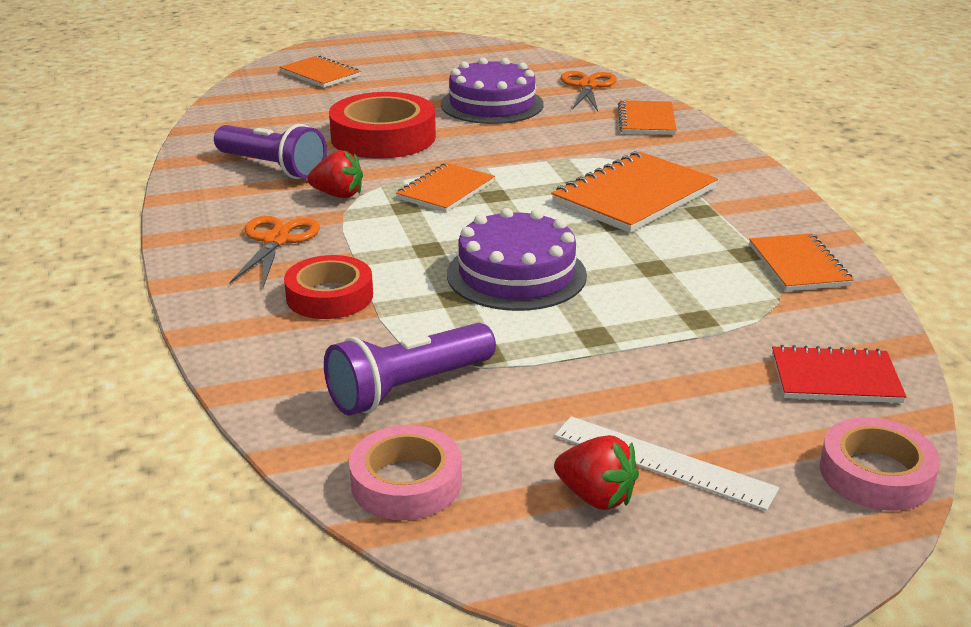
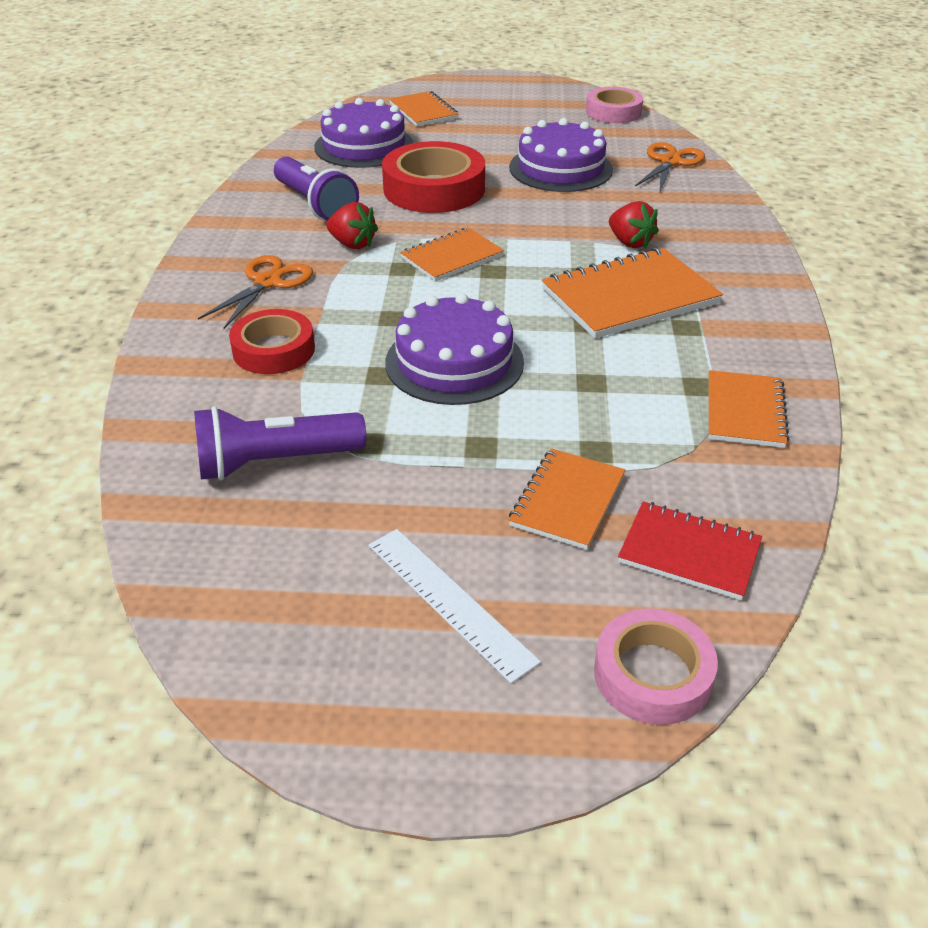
camera: 20 degrees right, 10 degrees up
(282, 111) = (364, 146): none -> purple cake
(406, 482) = (208, 559): pink tape -> pink tape (613, 112)
(596, 497) = (361, 621): red strawberry -> red strawberry (630, 242)
(646, 120) = (703, 211): orange notebook -> orange notebook (567, 501)

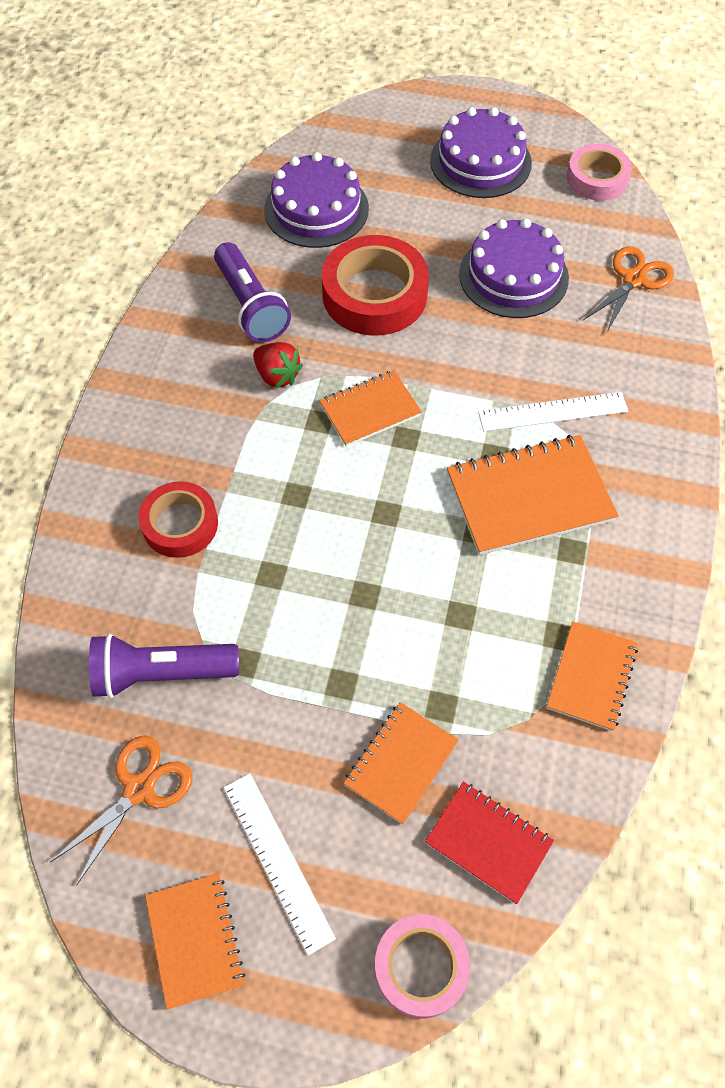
camera: 10 degrees right, 20 degrees up
(268, 282) = (188, 424): orange scissors -> orange scissors (139, 789)
(423, 111) = (390, 152): orange notebook -> orange notebook (195, 940)
(454, 362) = (341, 567): purple cake -> purple cake (480, 162)
(630, 242) = (553, 411): red strawberry -> white ruler

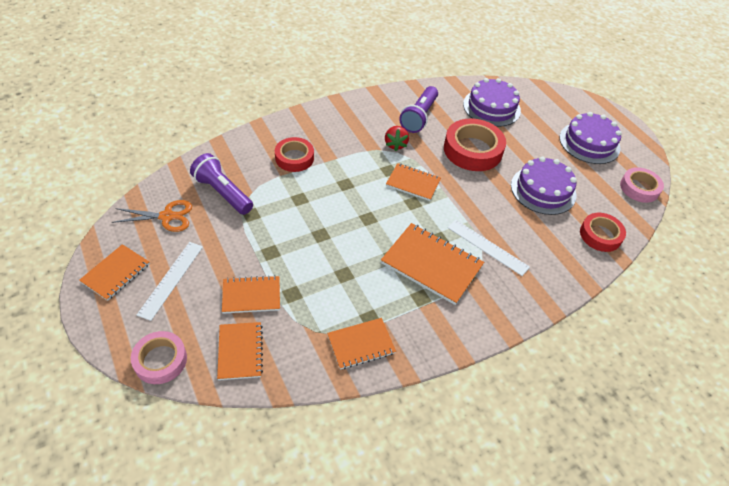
camera: 45 degrees right, 10 degrees down
(488, 842) = (240, 351): red notebook -> orange notebook
(633, 279) = (600, 235): orange scissors -> red tape

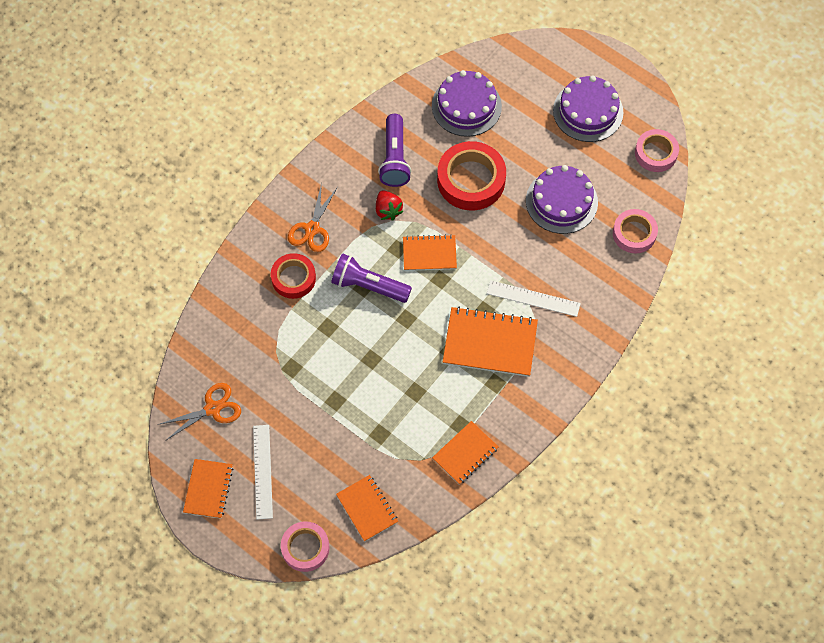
camera: 20 degrees left, 15 degrees up
(223, 193) = (248, 356): purple flashlight -> purple flashlight (368, 286)
(251, 296) = (344, 453): orange notebook -> none
(329, 134) = (312, 229): none -> orange scissors
(600, 235) = (634, 233): red tape -> pink tape

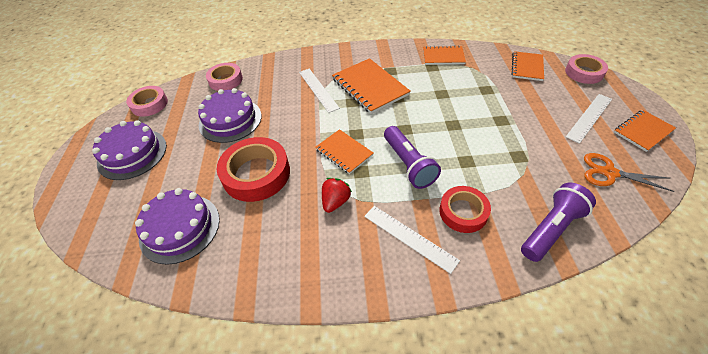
camera: 130 degrees left, 15 degrees down
(312, 229) = (409, 237): orange scissors -> white ruler
(395, 158) = (281, 236): purple flashlight -> purple flashlight (551, 229)

